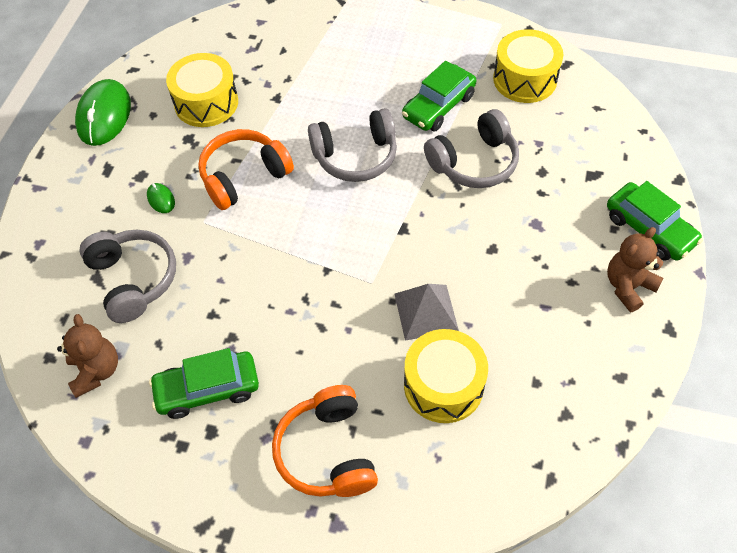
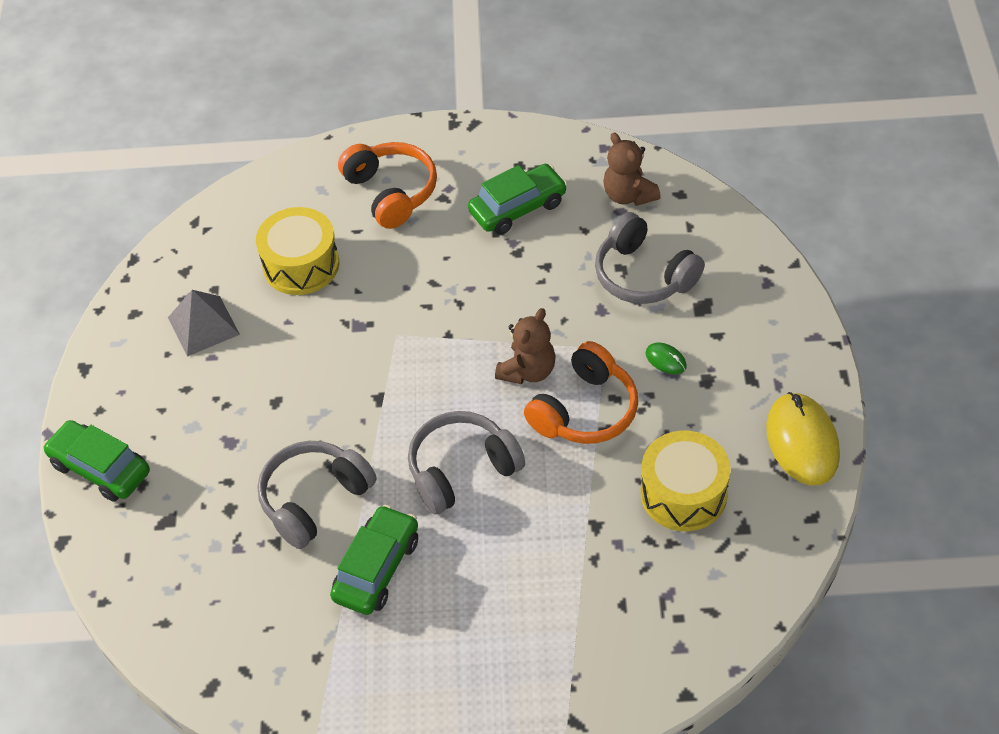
camera: 165 degrees right, 5 degrees down
(104, 115) = (802, 442): green mouse -> yellow mouse
(426, 312) = (332, 322): grey pyramid -> grey pyramid (203, 325)
(525, 79) = (267, 644): yellow drum -> none
(628, 286) = (125, 399): brown teddy bear -> brown teddy bear (528, 371)

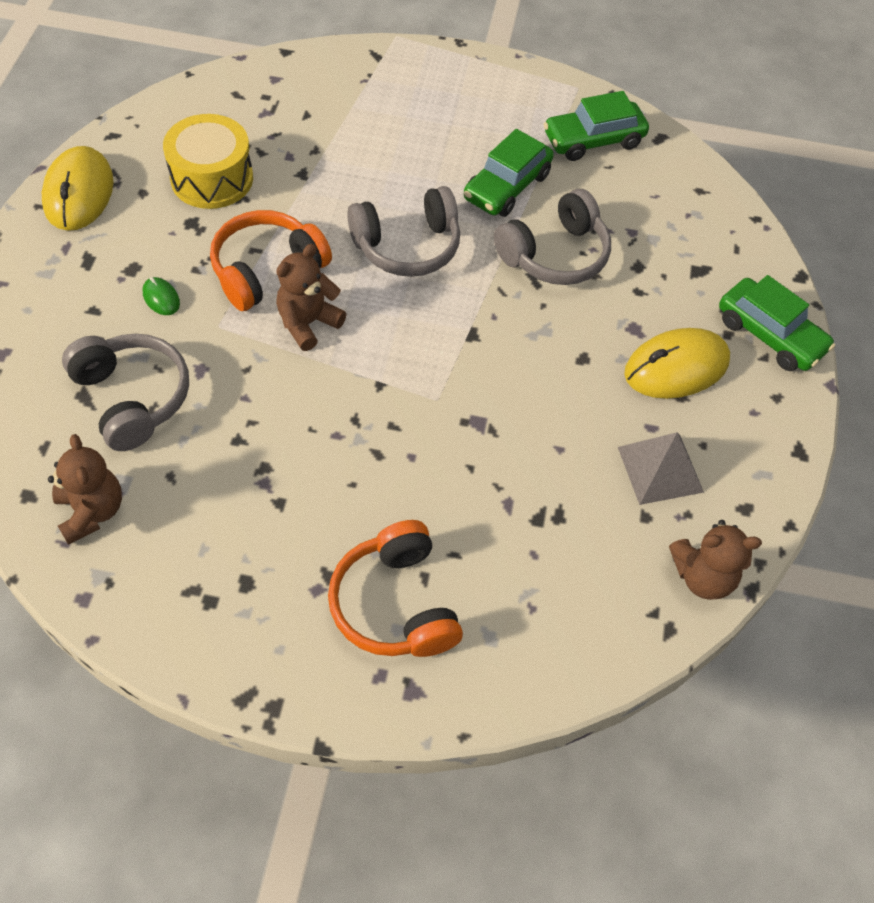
camera: 175 degrees left, 5 degrees up
(170, 259) = (703, 576): none -> brown teddy bear
(190, 414) = (676, 368): none -> yellow mouse
(301, 265) = (533, 522): yellow drum -> none
(518, 208) = (238, 532): green car -> green car (593, 140)

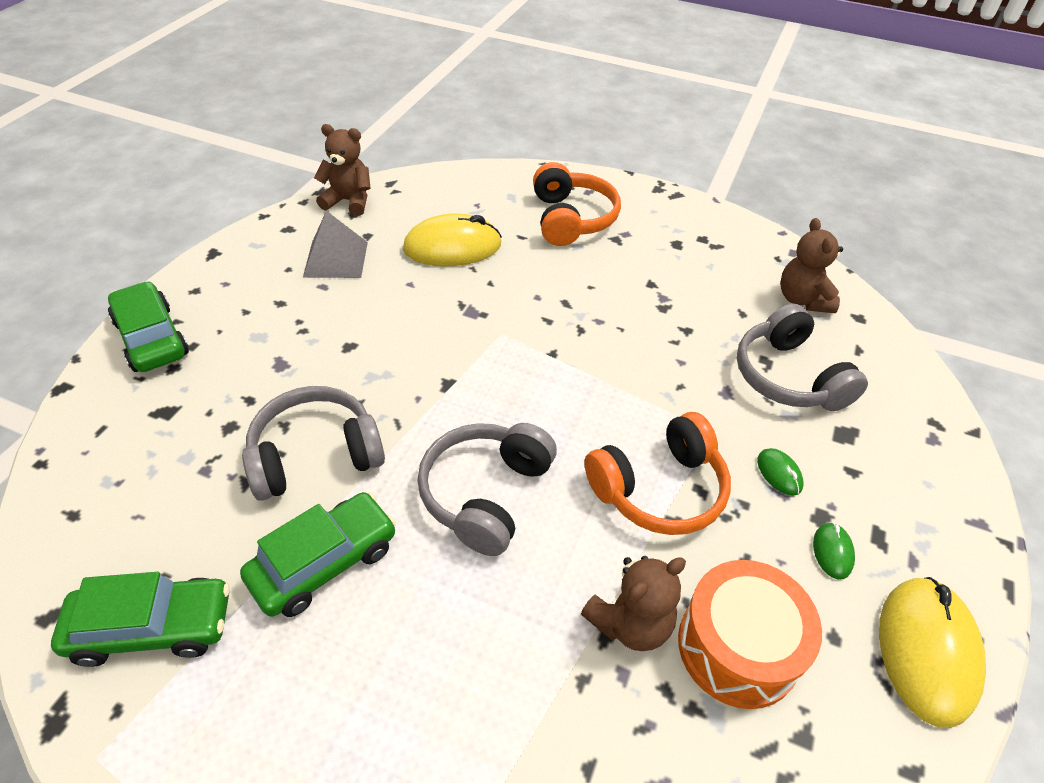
camera: 165 degrees left, 10 degrees down
(130, 244) = (832, 552): none -> green mouse
(212, 178) = (738, 647): yellow drum -> orange drum
(308, 323) = (616, 420): brown teddy bear -> brown teddy bear (630, 623)
(407, 246) = (486, 494): grey headphones -> grey headphones turned 60 degrees counterclockwise
(676, 368) = (266, 325): yellow mouse -> yellow mouse (452, 247)

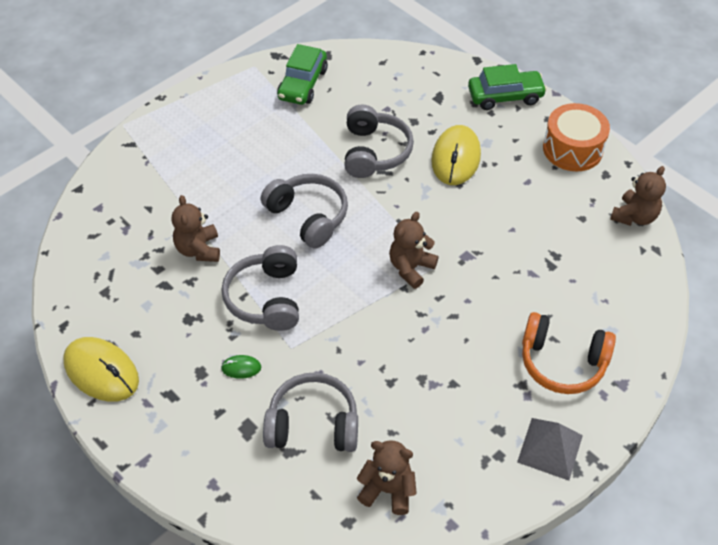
camera: 115 degrees right, 5 degrees up
(324, 563) = (303, 143): green car -> none
(335, 259) = (557, 194): grey pyramid -> grey pyramid (550, 448)
(452, 247) = (549, 266): yellow mouse -> yellow mouse (456, 158)
(518, 355) = (411, 268): none -> brown teddy bear
(659, 489) = (266, 298): orange headphones -> grey headphones
(738, 647) = (159, 288): orange drum -> orange drum (572, 149)
(832, 552) = (177, 363): green mouse -> none

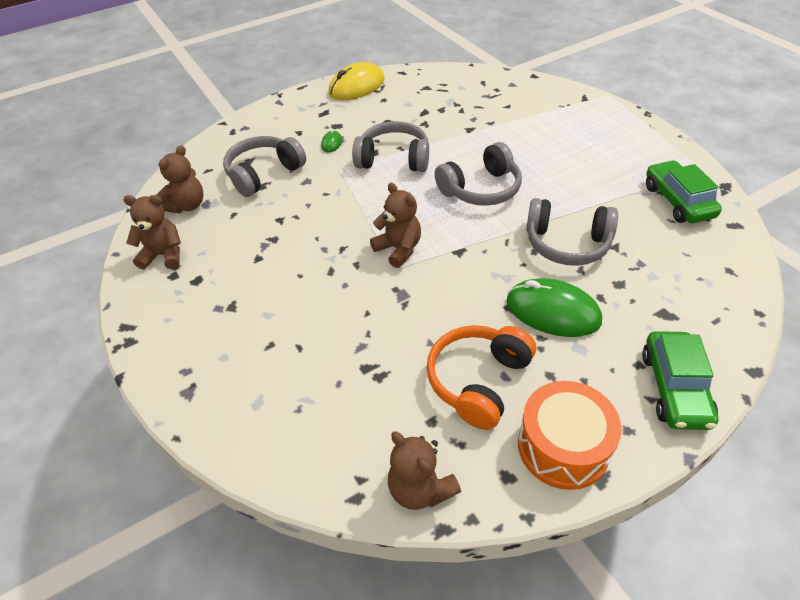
camera: 105 degrees right, 5 degrees down
(198, 249) = (456, 128): brown teddy bear -> brown teddy bear (164, 255)
(303, 84) = (677, 201): green car -> green car turned 45 degrees clockwise
(313, 424) = (264, 174): grey headphones -> grey headphones turned 150 degrees counterclockwise
(456, 158) = (552, 312): yellow mouse -> green mouse
(550, 448) = (157, 312): grey pyramid -> none
(562, 362) = (239, 345): orange headphones -> orange headphones (479, 381)

